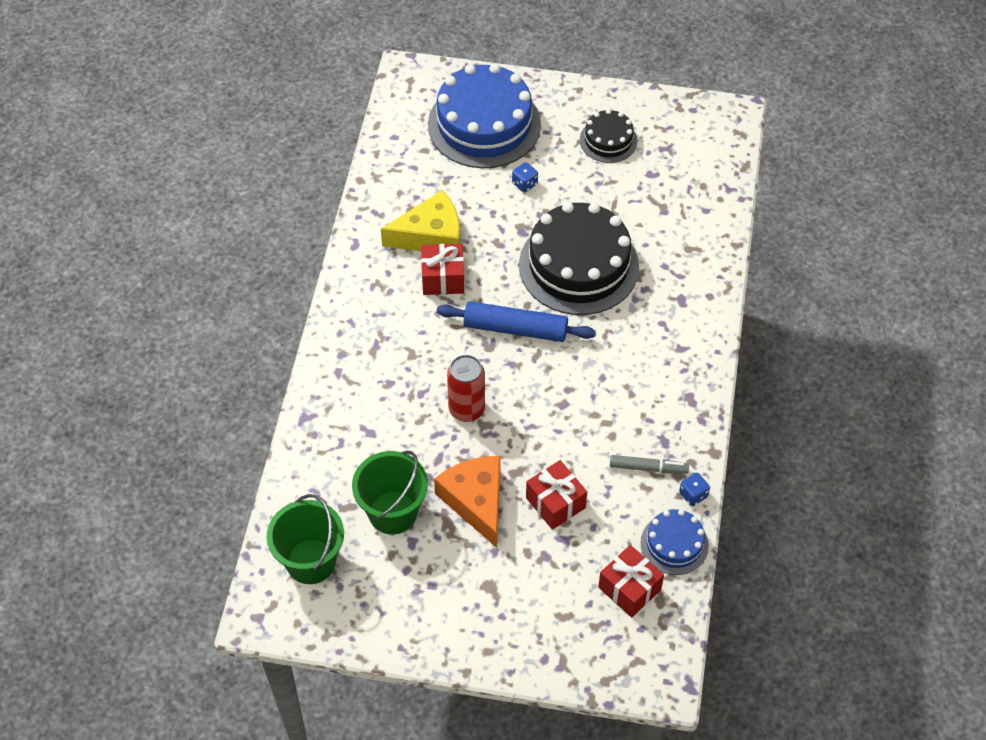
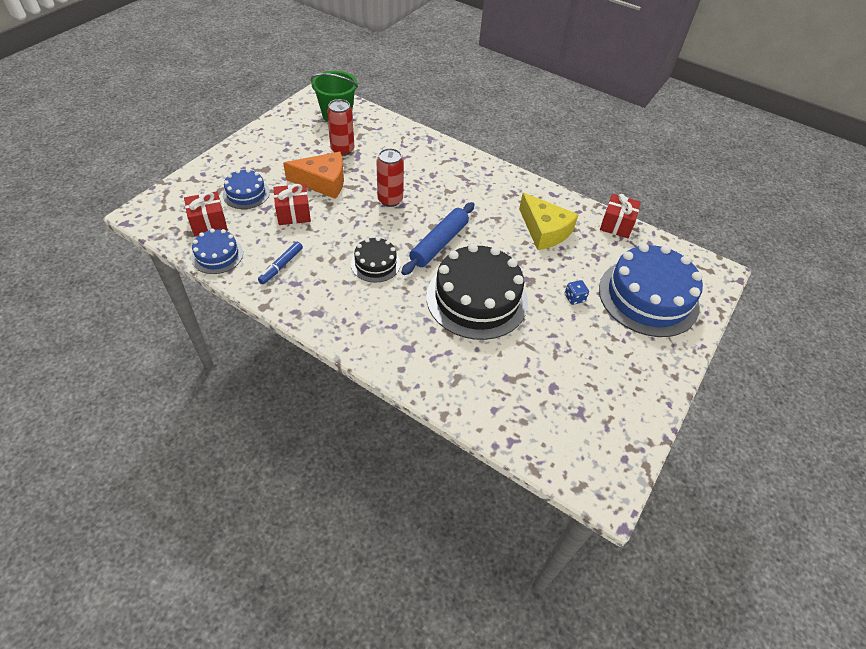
camera: 110 degrees right, 5 degrees down
(393, 512) = (342, 150): green bucket -> red can
(431, 235) = (544, 230): yellow cheese -> yellow cheese turned 45 degrees counterclockwise
(443, 278) = (502, 224): red gift -> red gift (616, 224)
(551, 579) = (246, 193): none -> blue cake
(608, 140) = (604, 372): black cake -> black cake (375, 263)
(648, 468) = (281, 266): grey marker -> blue marker
(693, 495) = (242, 280): blue dice -> none

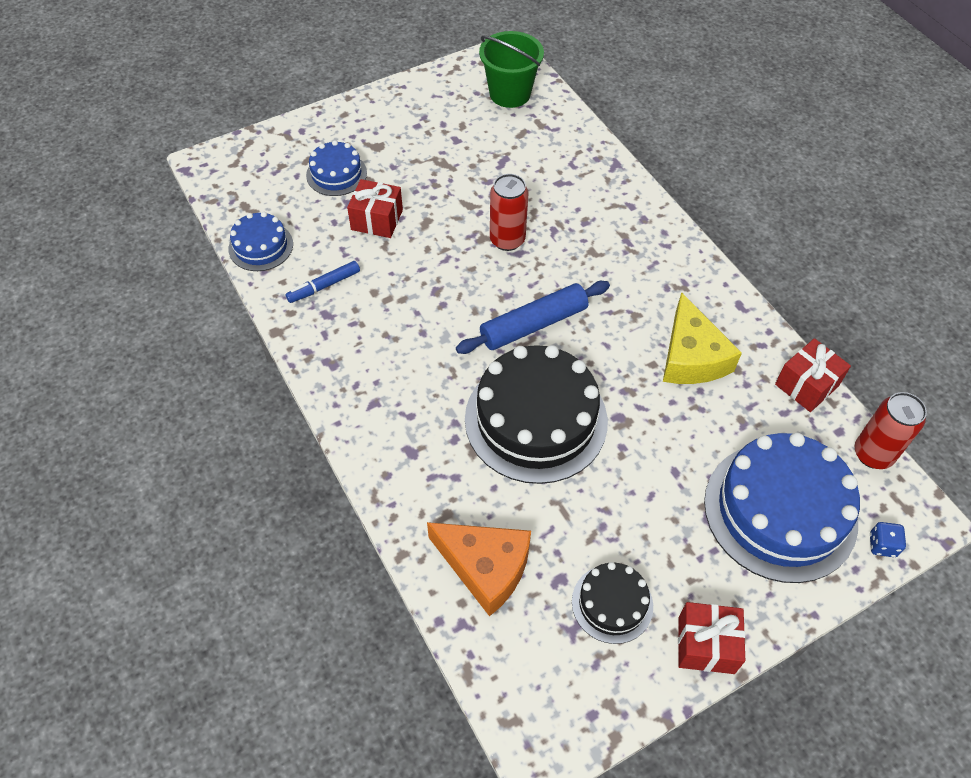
camera: 30 degrees right, 5 degrees up
(208, 223) = (273, 200): red gift -> red gift (706, 645)
(323, 182) = (437, 187): orange cheese -> orange cheese (485, 567)
(342, 150) = (488, 147): red can -> red can (873, 454)
(375, 263) = (436, 323): black cake -> black cake (612, 603)
(574, 298) = (669, 470): blue dice -> blue dice (882, 545)

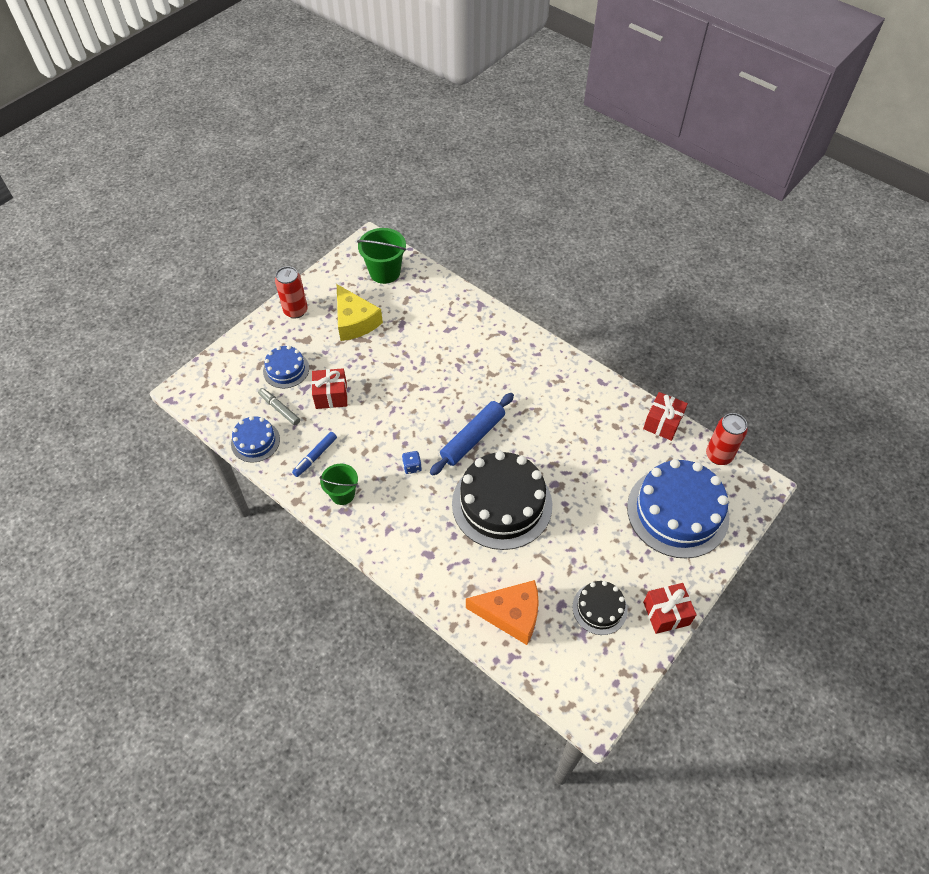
camera: 20 degrees left, 0 degrees up
(307, 217) = (279, 409): none -> grey marker
(336, 341) = (342, 494): none -> green bucket
(507, 240) = (429, 382): red can -> red can (295, 311)
(691, 356) = (584, 427): yellow cheese -> yellow cheese (355, 321)
(882, 545) = (745, 512): blue dice -> blue dice (412, 467)

